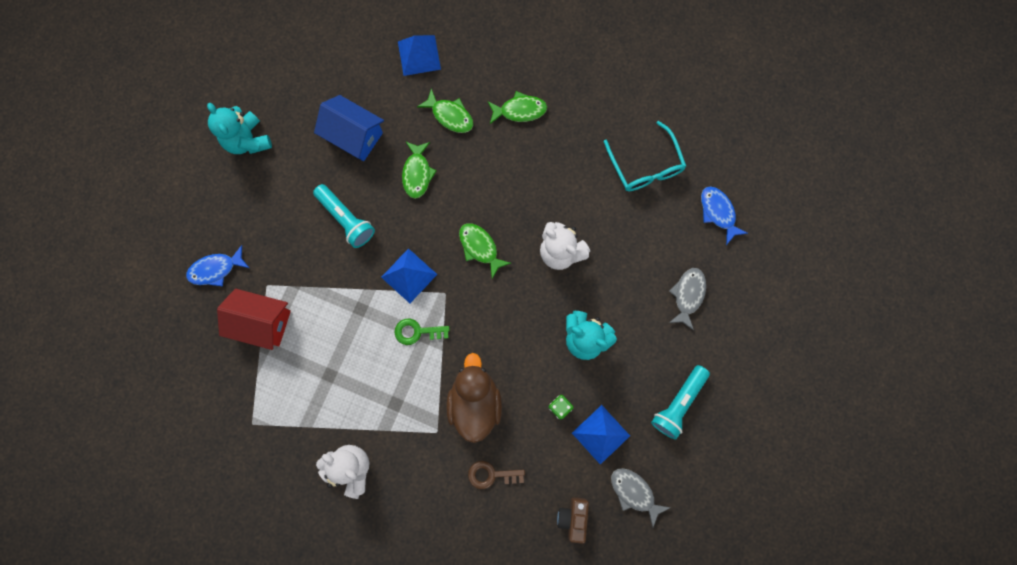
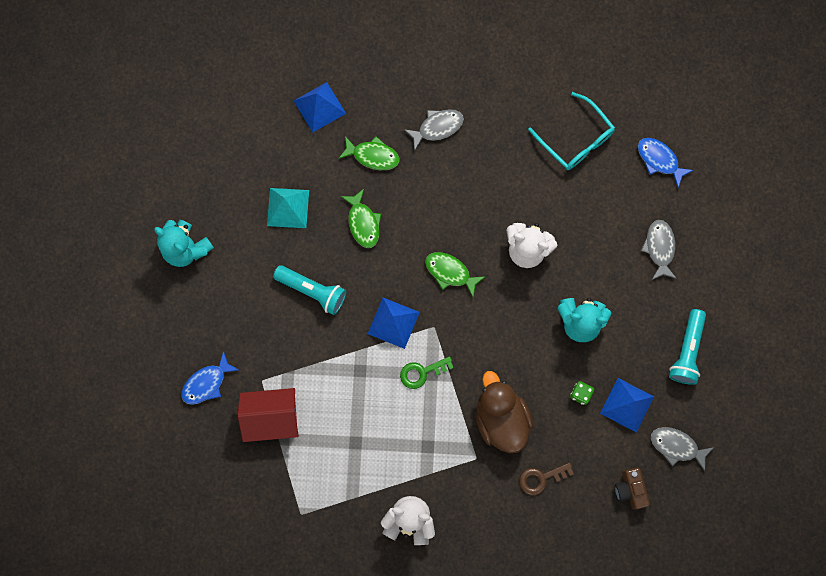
camera: 20 degrees left, 0 degrees up
(354, 136) = (288, 207): blue house -> turquoise pyramid
(519, 110) = (437, 127): green fish -> grey fish

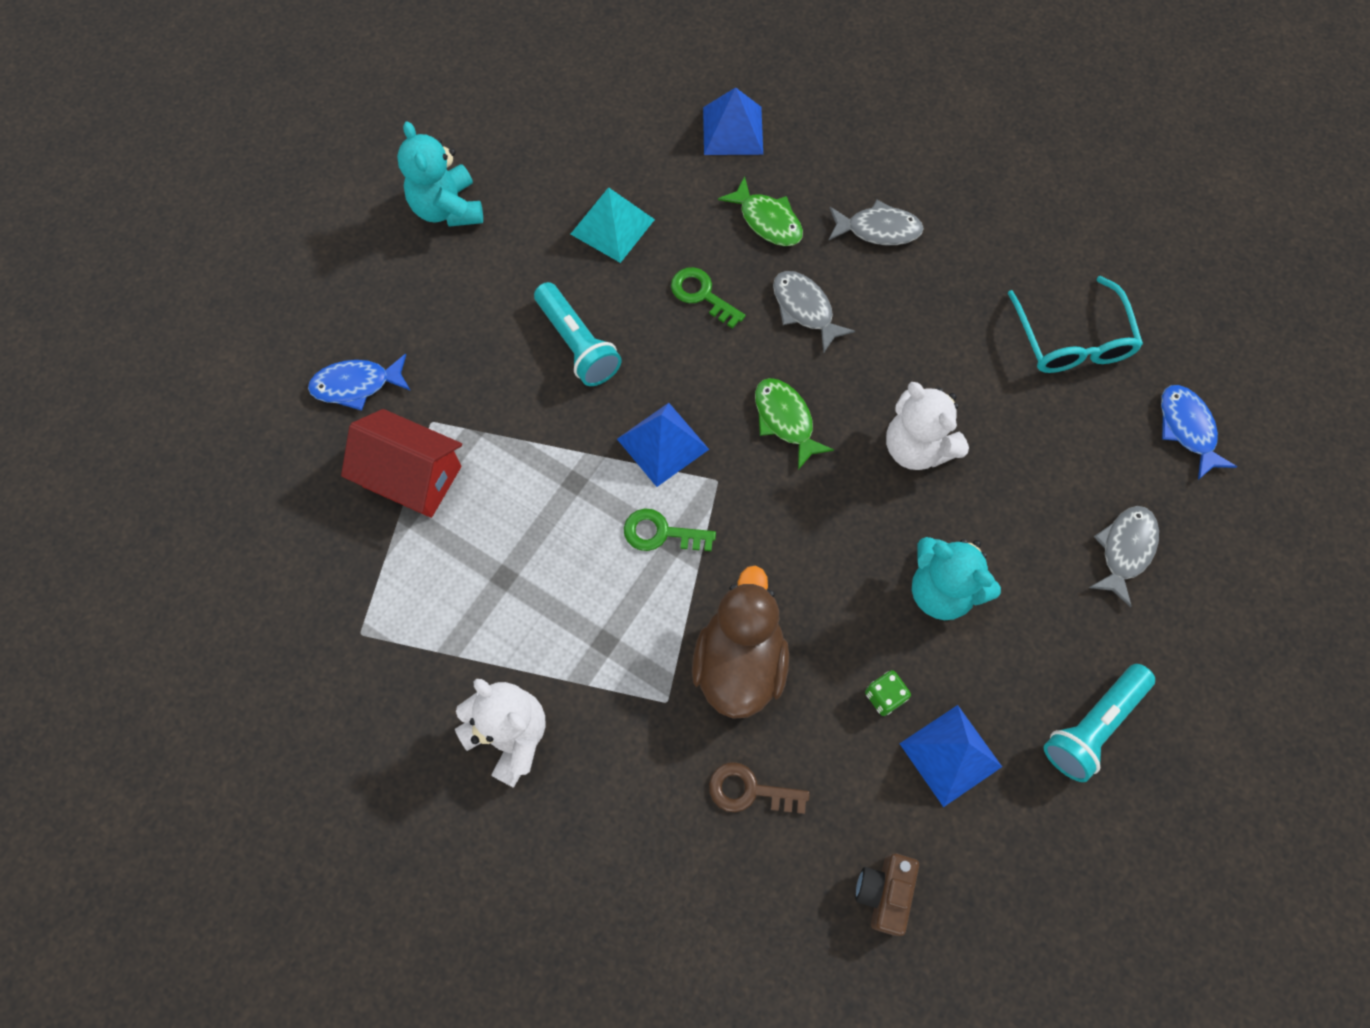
camera: 30 degrees right, 10 degrees down
(363, 223) = (702, 295): green fish -> green key
(676, 446) = (999, 867): grey fish -> grey fish (805, 309)

